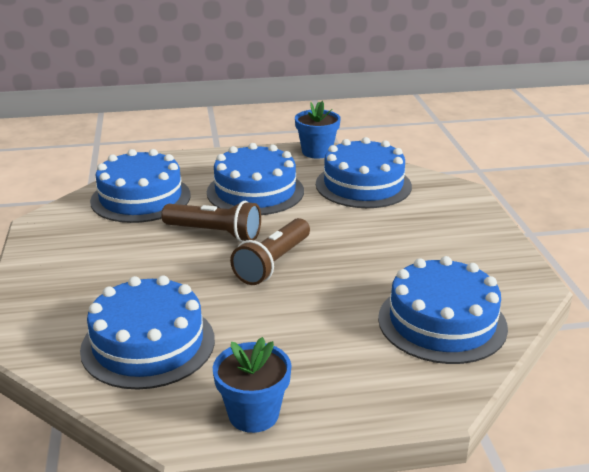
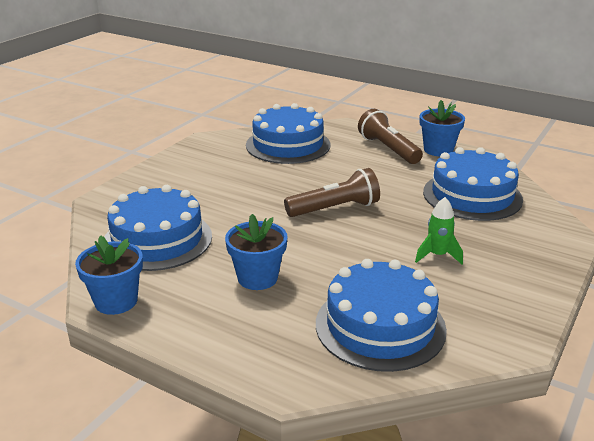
camera: 140 degrees left, 0 degrees up
(137, 258) = (437, 255): none -> green rocket
(214, 233) = (349, 250): brown flashlight -> brown flashlight (388, 149)
(255, 191) = (257, 278): blue cake -> blue flower pot

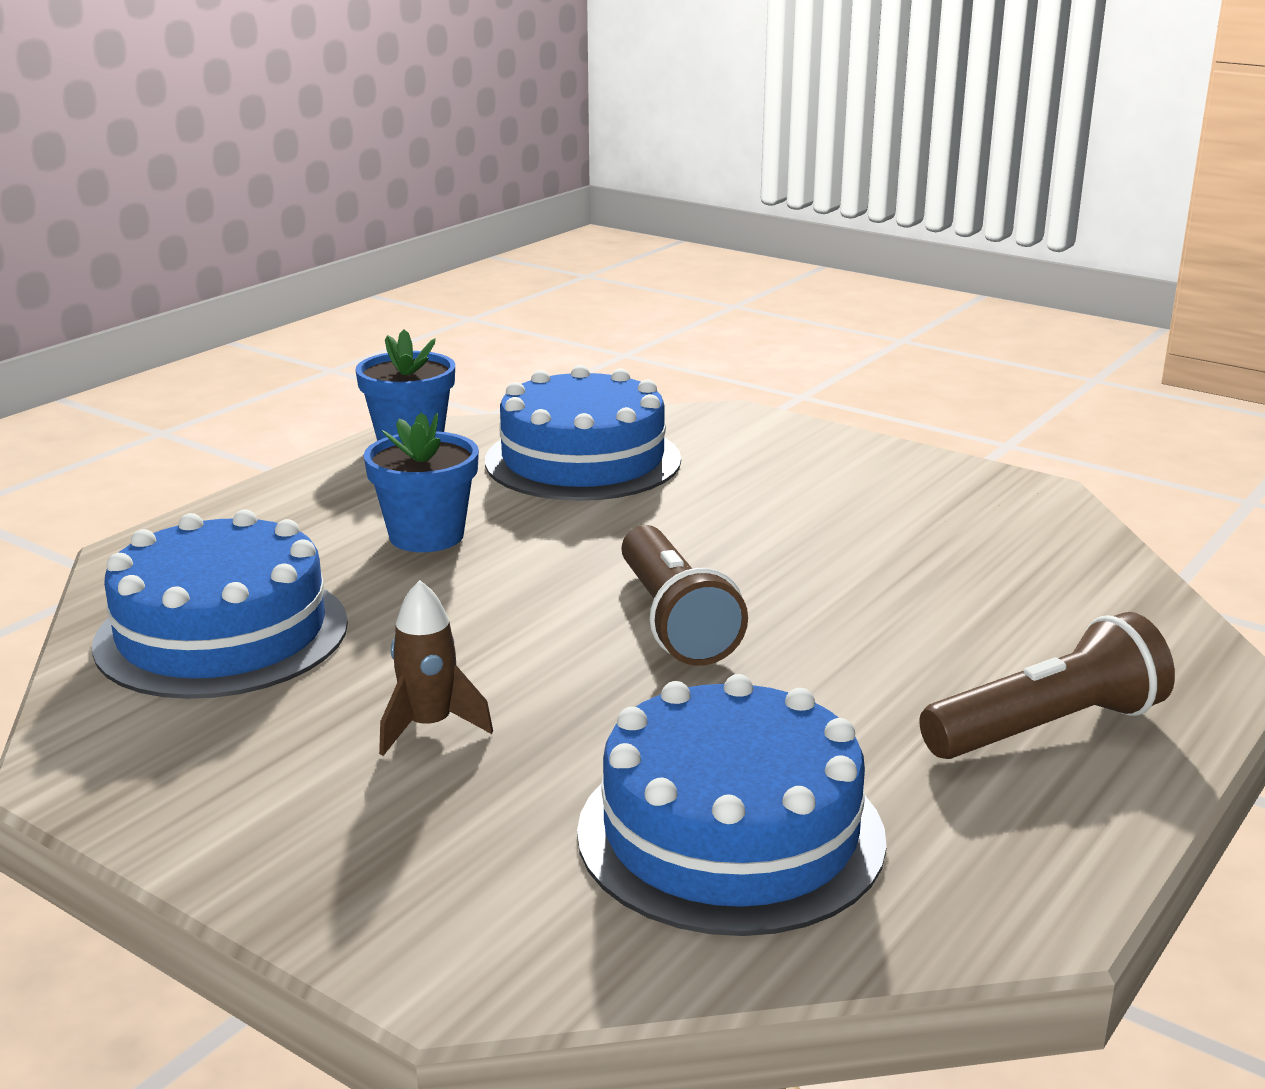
camera: 95 degrees right, 5 degrees down
(288, 145) = (1033, 582): blue cake -> none
(437, 255) = (429, 726): green rocket -> brown rocket
(438, 150) = (1068, 823): blue flower pot -> none

